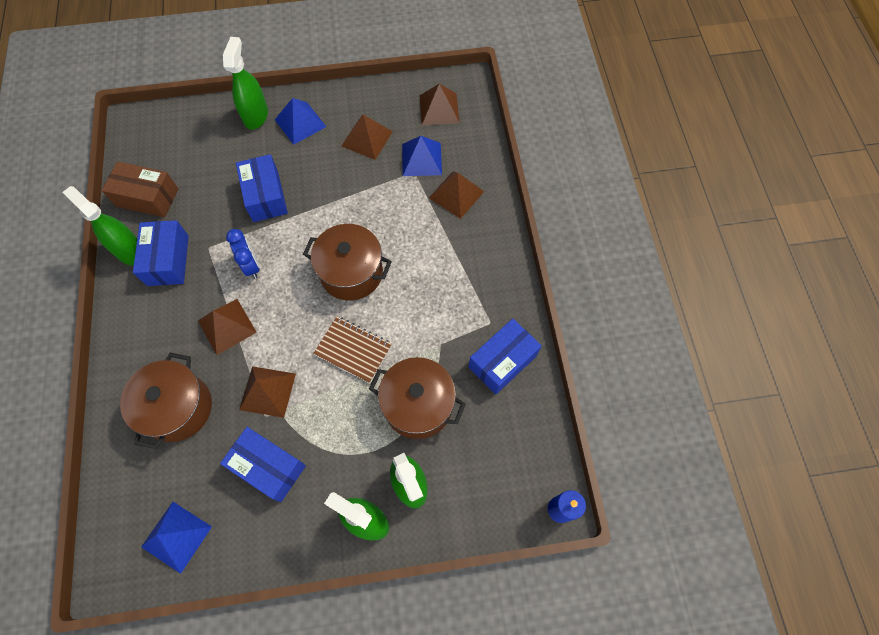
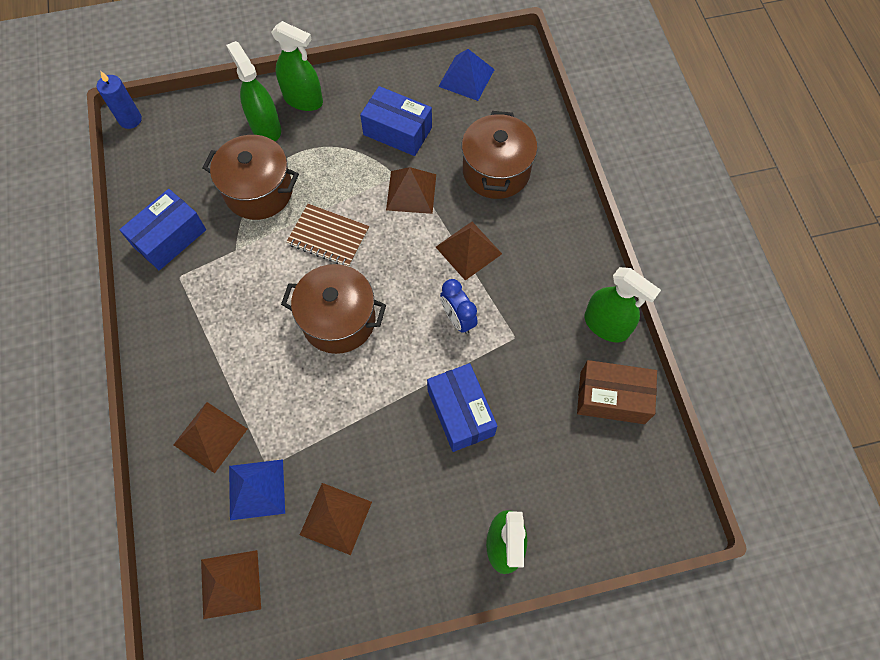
camera: 175 degrees right, 0 degrees up
(168, 260) = (557, 318): blue box -> none
(300, 123) = (436, 538): blue pyramid -> none

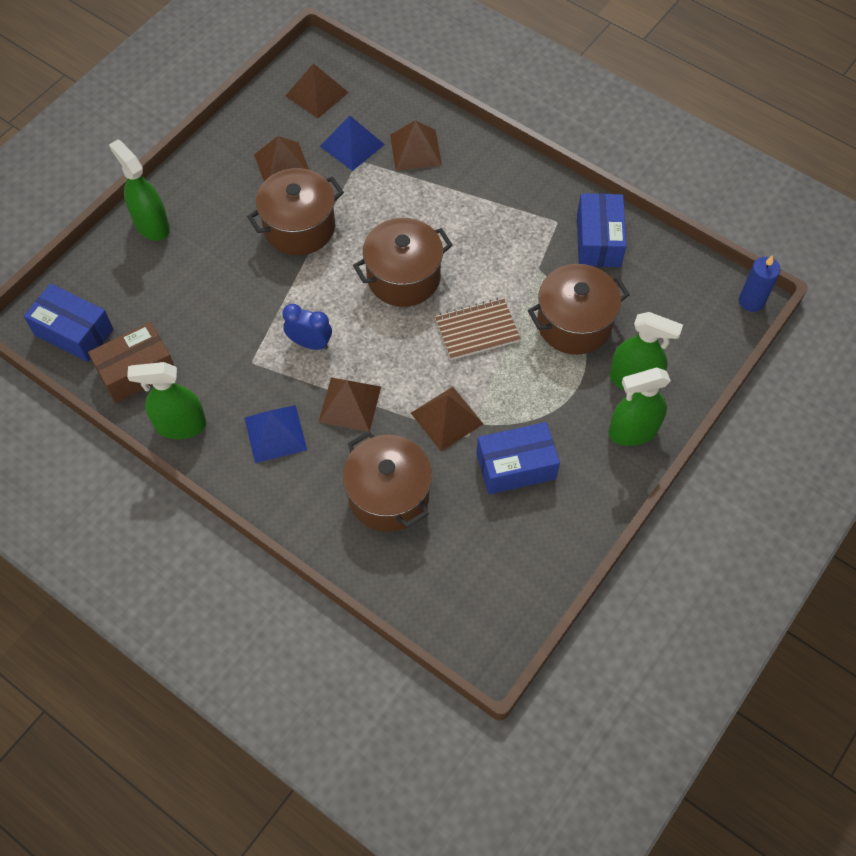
camera: 140 degrees right, 5 degrees down
(378, 435) = (299, 227): none -> brown pot
(460, 412) = (250, 281): blue box -> blue box (74, 332)
(466, 77) = (507, 577): blue pyramid -> blue pyramid (275, 433)

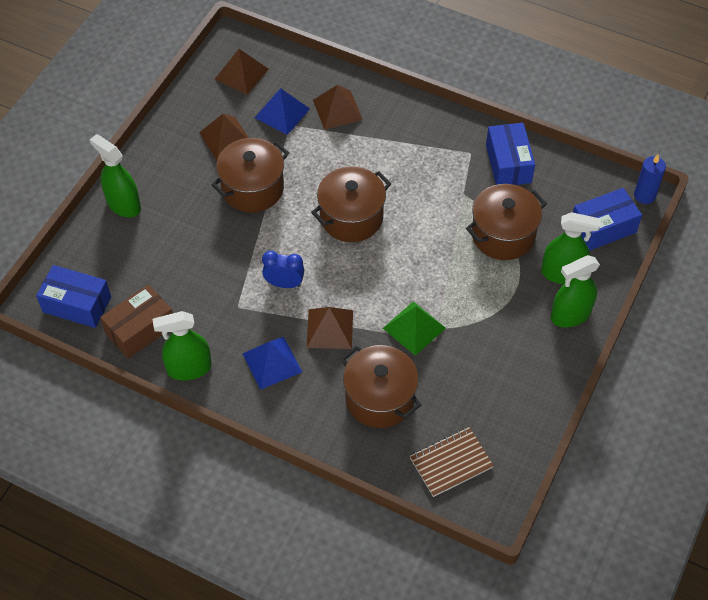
camera: 10 degrees left, 5 degrees down
(446, 418) = (414, 328): brown pyramid -> green pyramid
(477, 330) = (423, 252): brown notebook -> brown notebook (451, 463)
(516, 466) = (480, 358): blue box -> blue box (603, 228)

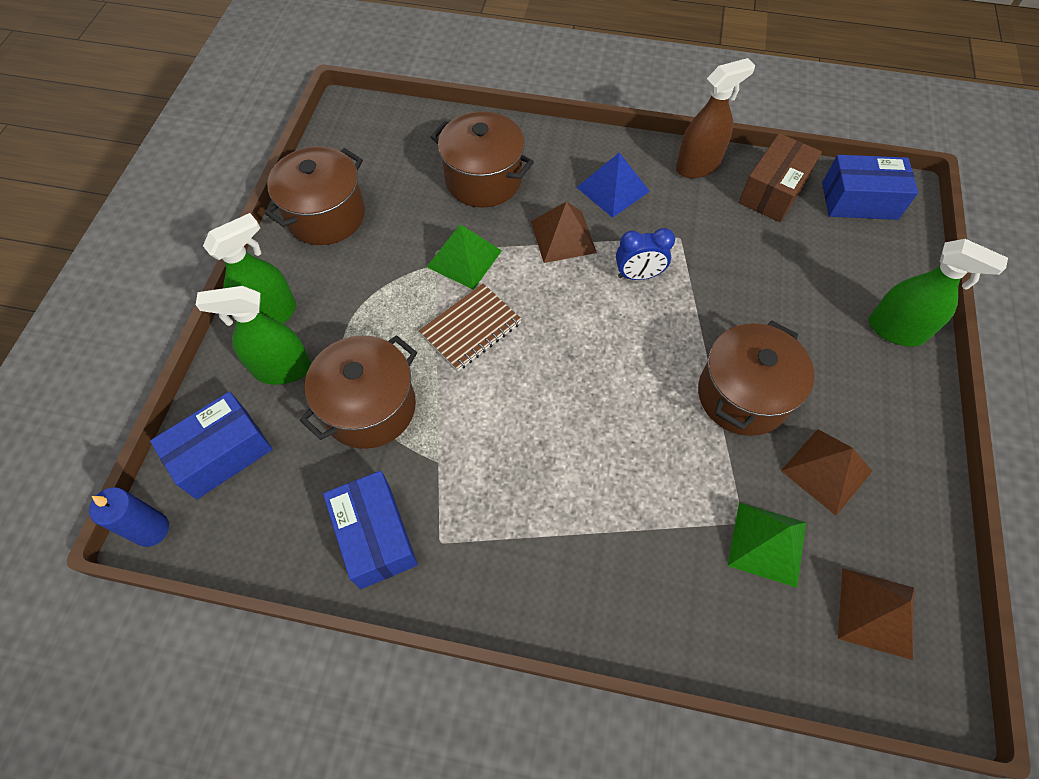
camera: 165 degrees right, 5 degrees up
(189, 368) = (698, 166): green spray bottle -> brown spray bottle
(282, 113) = (767, 543): blue pyramid -> green pyramid
(337, 110) = (681, 575): brown pyramid -> none
(351, 217) = (588, 384): brown pot -> brown pot (326, 215)
(451, 463) = (394, 139): brown notebook -> brown notebook (471, 328)

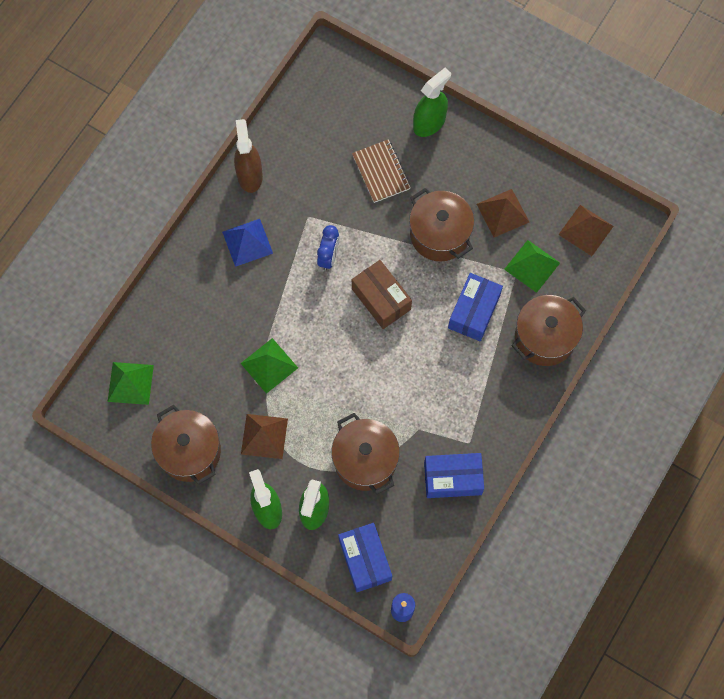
camera: 70 degrees left, 10 degrees up
(392, 139) = (130, 383): none -> green pyramid
(471, 328) = (329, 379): brown notebook -> brown notebook (381, 172)
(483, 179) = (201, 328): brown pot -> brown pot (544, 337)
(563, 236) = (276, 292): brown pyramid -> brown pyramid (264, 436)
(773, 191) = (293, 137): brown box -> brown box (381, 299)
(859, 200) = (324, 87): blue box -> blue box (474, 311)

